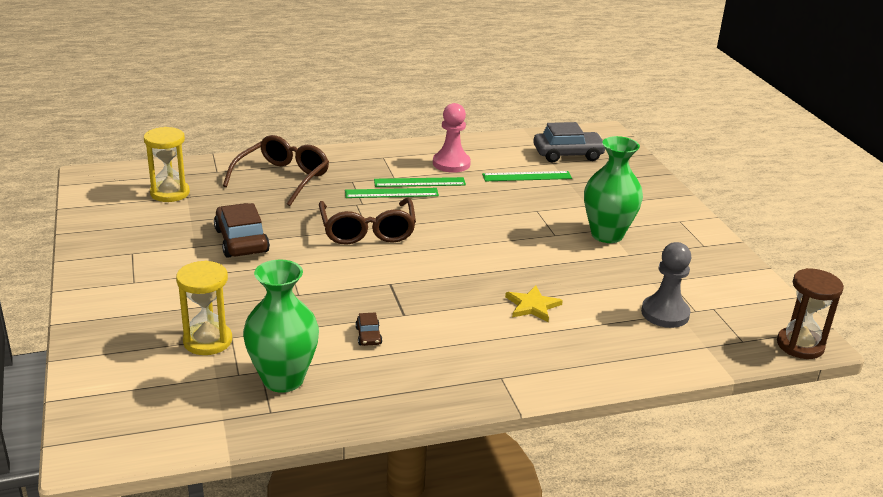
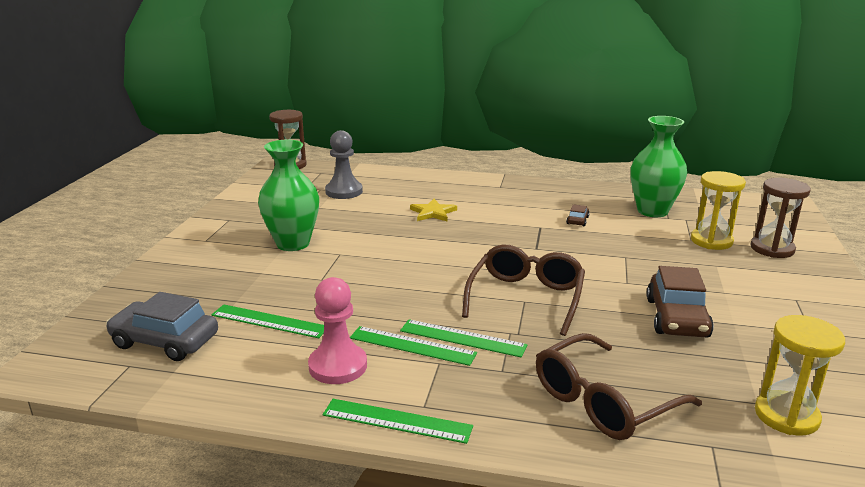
camera: 150 degrees left, 5 degrees down
(138, 346) = (772, 249): none -> brown hourglass
(391, 149) = (397, 421): none -> green ruler

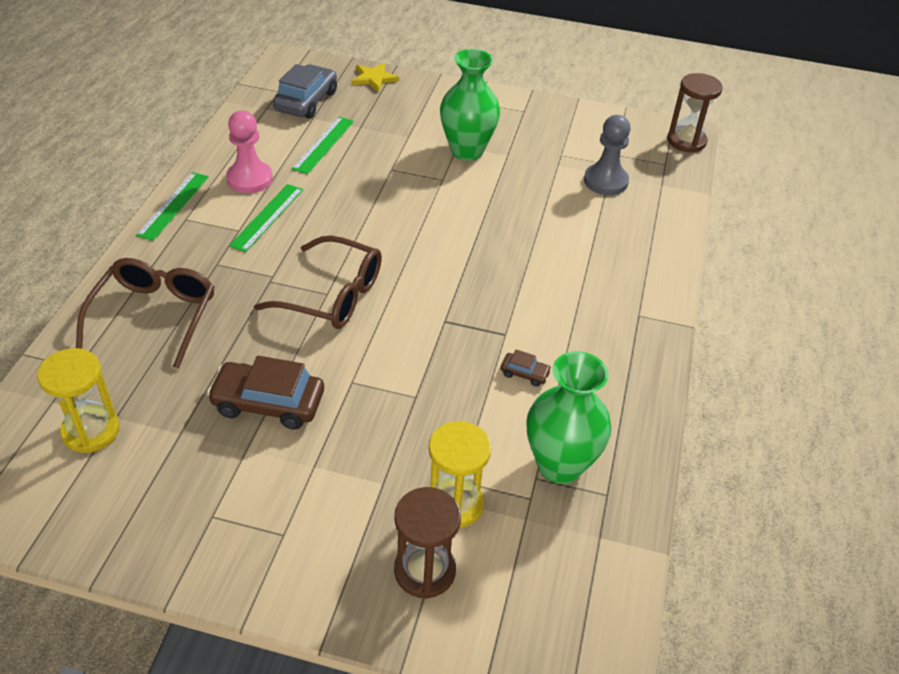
camera: 90 degrees right, 20 degrees up
(433, 212) = (546, 247): yellow star -> yellow star (374, 78)
(462, 338) = (271, 246): green ruler -> none
(603, 401) = (154, 316): brown glasses -> brown glasses turned 45 degrees clockwise

